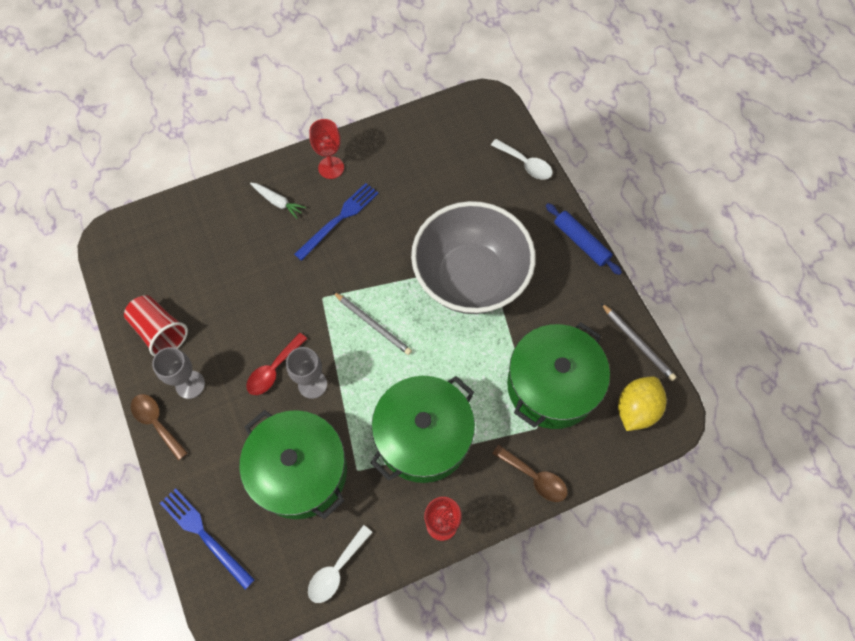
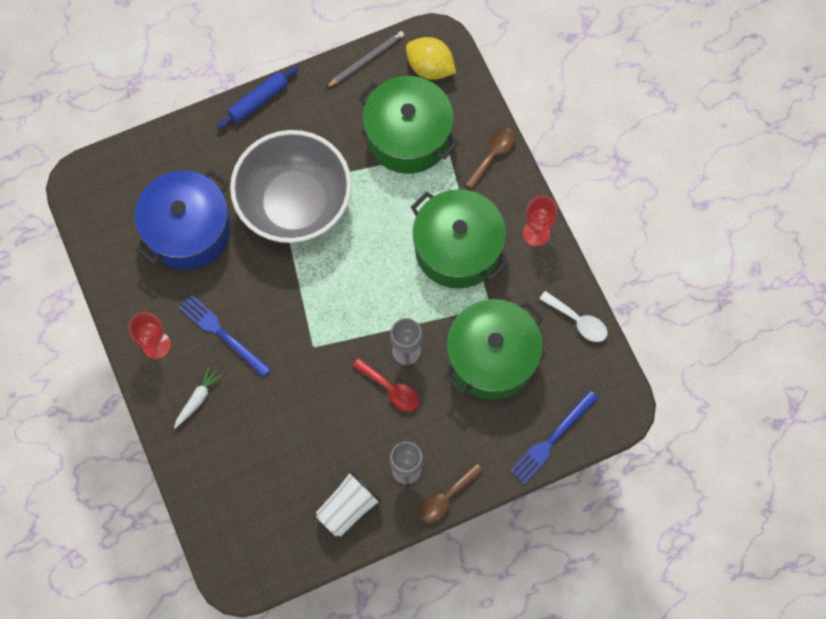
camera: 90 degrees left, 5 degrees up
(160, 331) = (348, 507): red cup -> white cup
(373, 324) = (343, 296): grey pencil -> none
(442, 188) = (188, 230): none -> blue pot
(525, 164) = (163, 147): white spoon -> none

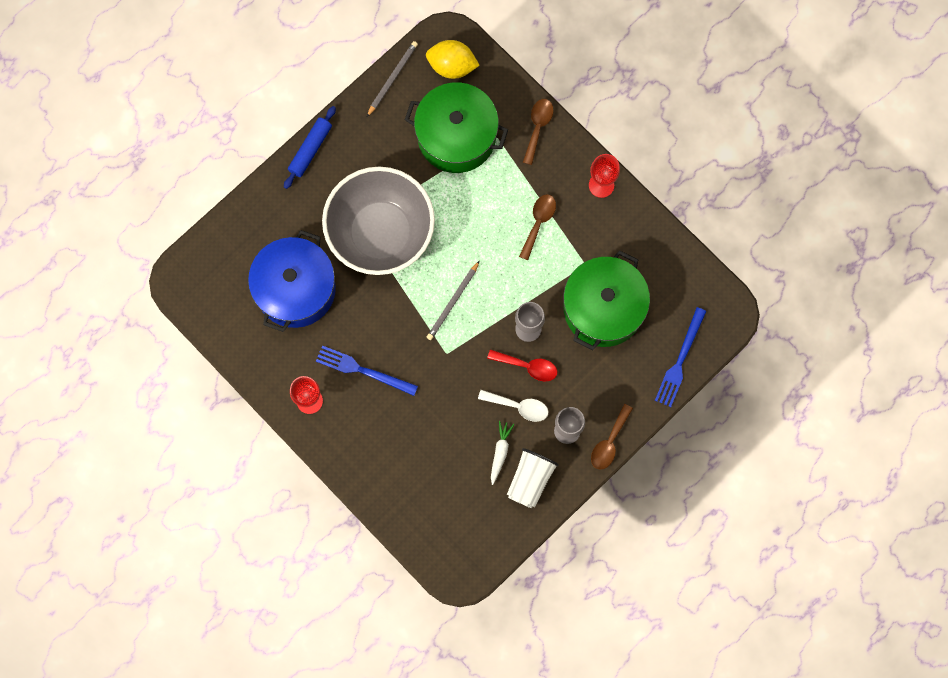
camera: 20 degrees left, 5 degrees up
(197, 399) = (364, 435): white carrot -> white carrot (500, 452)
(340, 297) = (453, 302): none -> grey pencil
(458, 248) = (538, 223): green pot -> brown spoon
(578, 321) = (665, 250): white spoon -> white spoon (518, 406)

